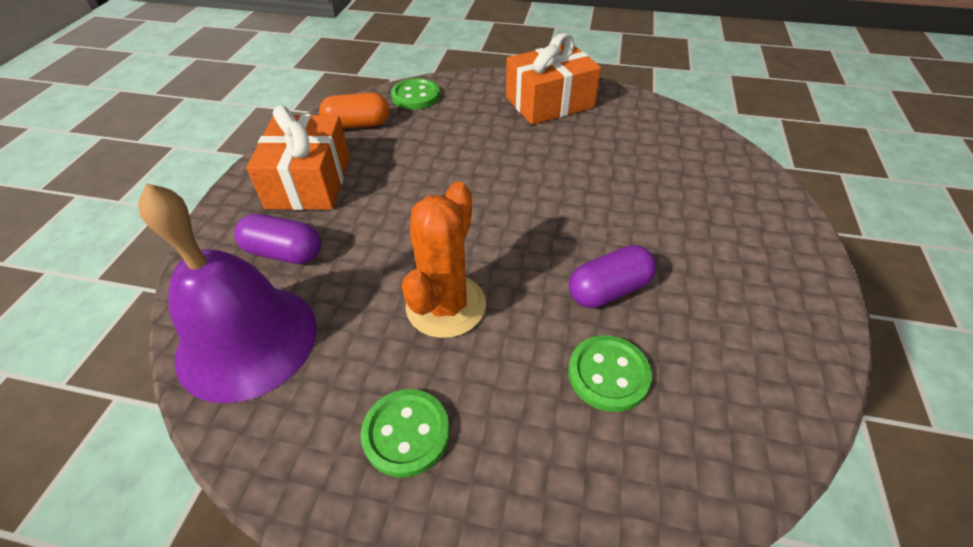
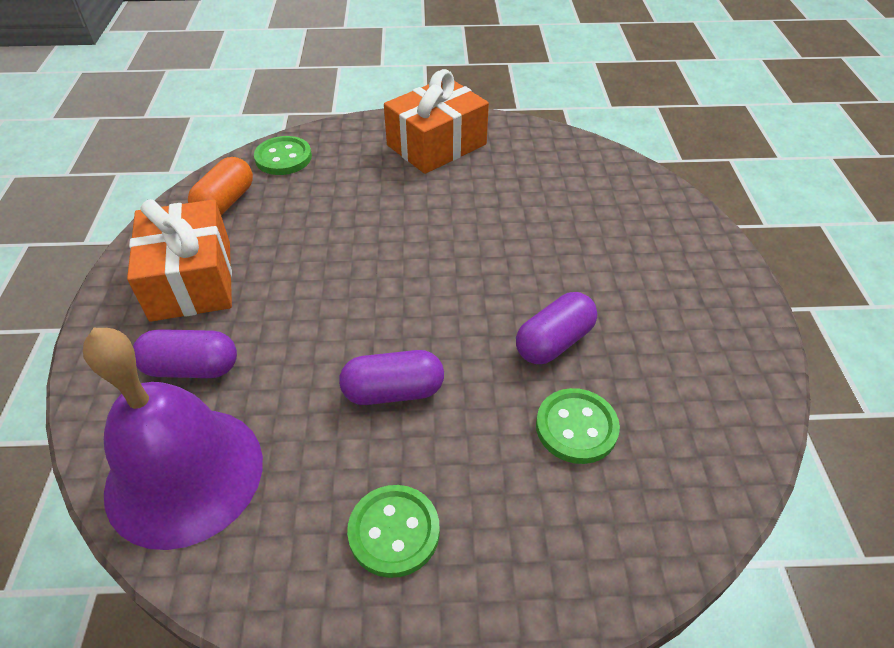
camera: 15 degrees left, 0 degrees up
(357, 125) = (225, 202): orange capsule -> orange capsule turned 45 degrees counterclockwise
(446, 306) = (393, 391): orange cactus -> purple capsule

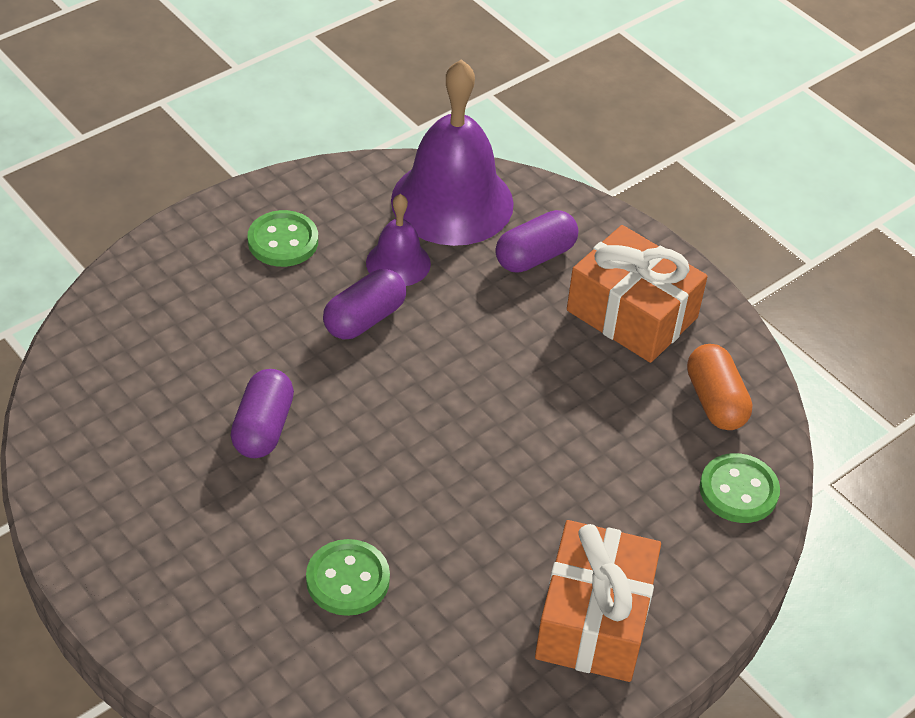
camera: 140 degrees right, 0 degrees up
(309, 432) = (398, 263): none -> purple bell
(576, 427) = (199, 366): green button -> green button (348, 579)

